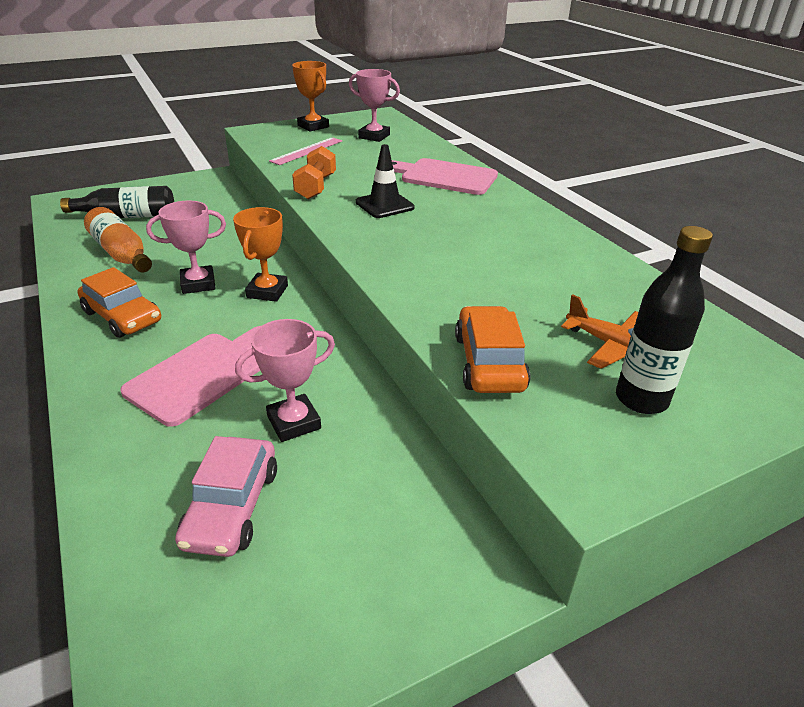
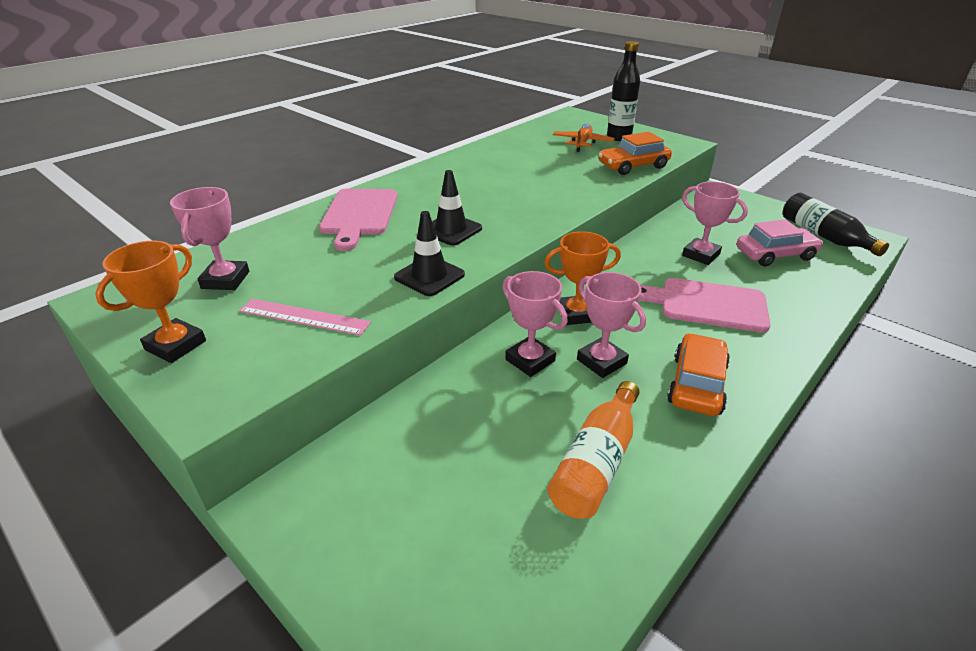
camera: 110 degrees left, 0 degrees up
(127, 216) = (490, 532): black bottle -> black bottle (823, 236)
(234, 256) = (530, 360): none -> pink trophy
(315, 187) = (429, 276): orange dumbbell -> black traffic cone

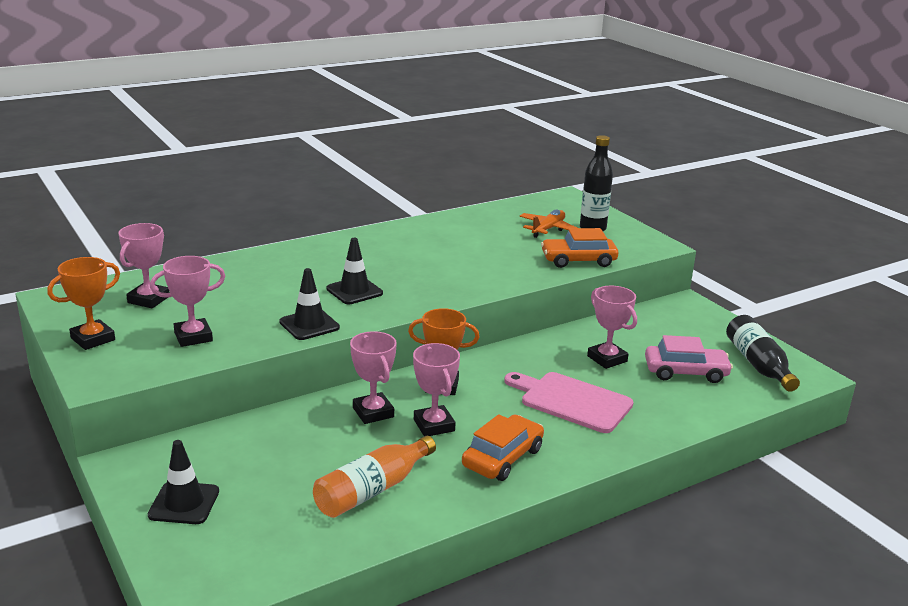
camera: 15 degrees right, 10 degrees down
(304, 317) = (193, 337): pink ruler -> pink trophy
(359, 214) = (284, 265): pink cutting board -> none
(384, 548) = (184, 503): none -> black traffic cone

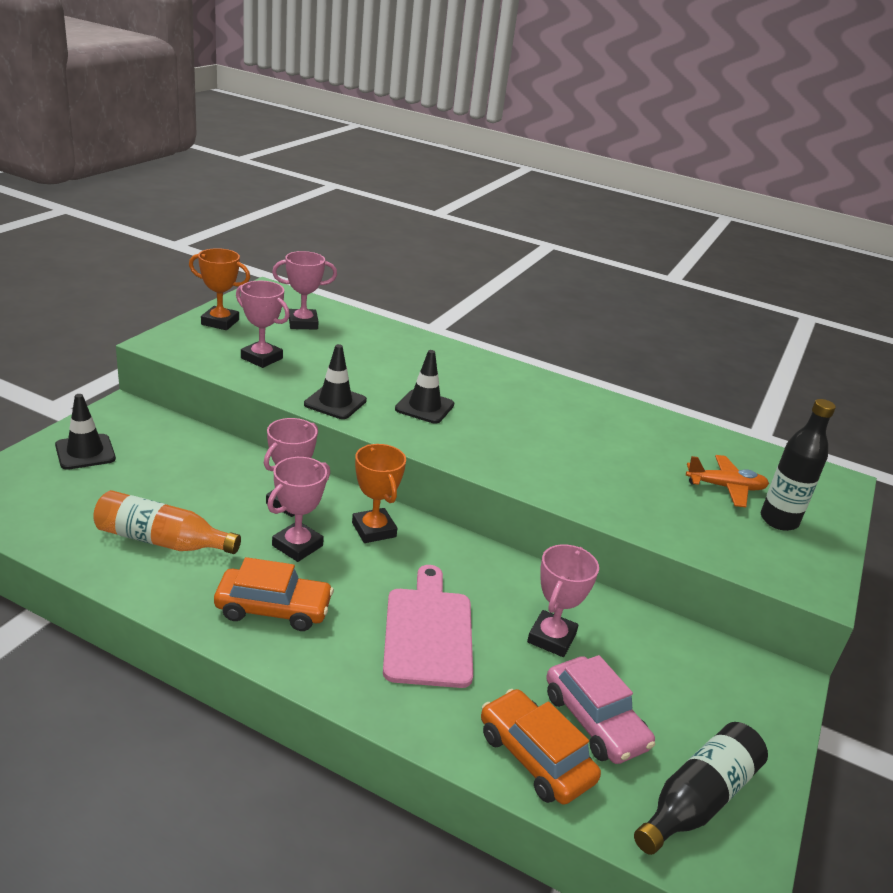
camera: 55 degrees right, 5 degrees up
(578, 260) = (676, 529): orange car -> orange car (535, 757)

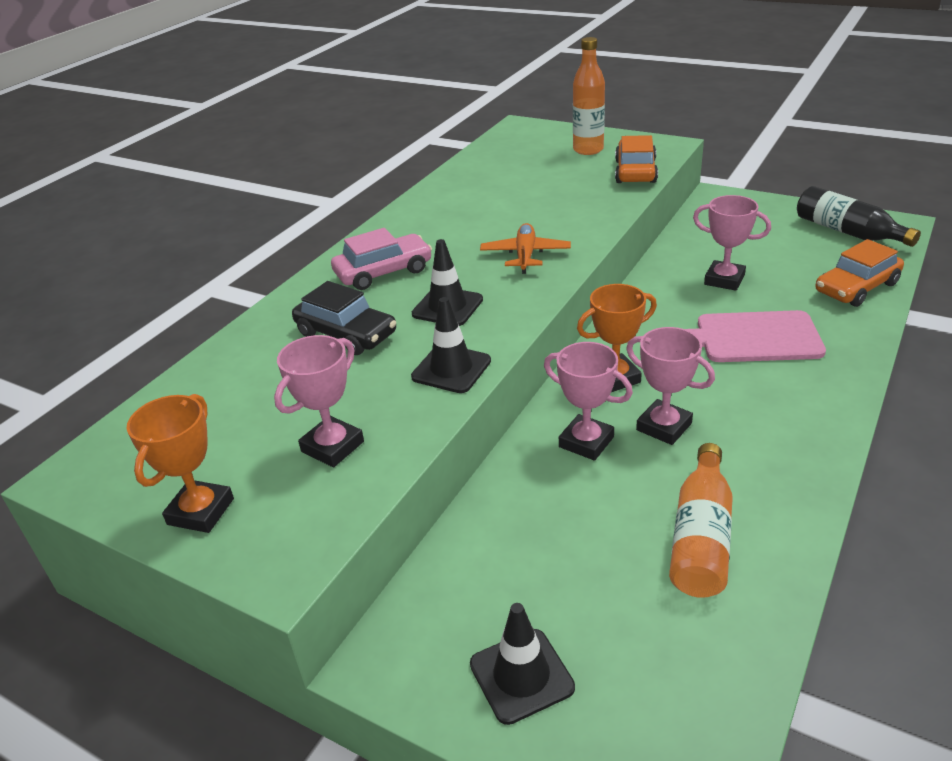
camera: 80 degrees left, 5 degrees up
(273, 609) = (772, 430): orange car -> orange car (635, 171)
(303, 323) = (211, 422): pink trophy -> none
(393, 366) = (346, 334): none -> black car
(595, 721) = (803, 264): pink car -> pink car (383, 272)
(725, 487) = (549, 165): orange plane -> orange plane (525, 255)
(778, 520) = (588, 150): black bottle -> orange bottle

